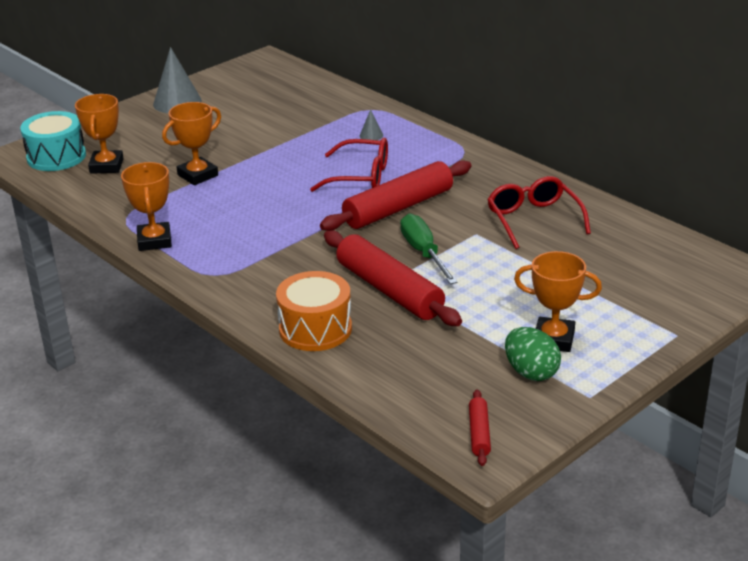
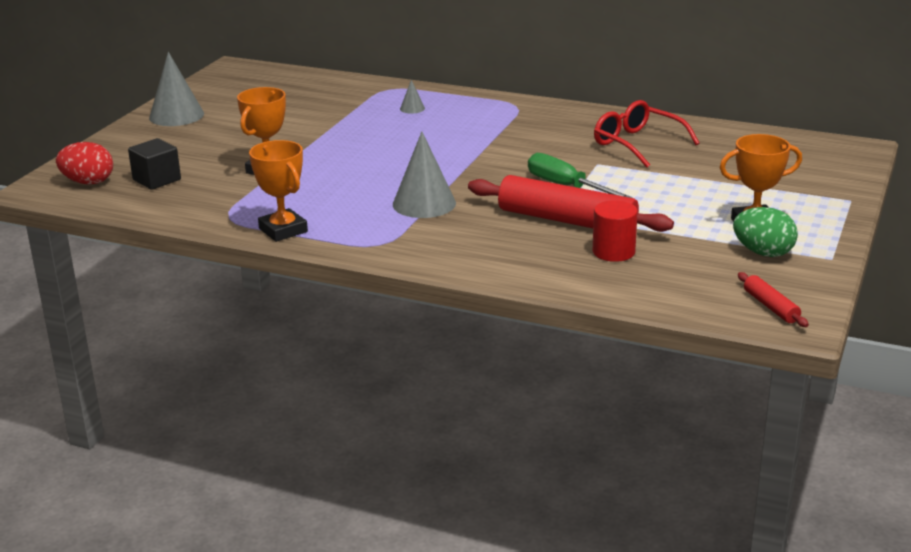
camera: 25 degrees left, 5 degrees down
(56, 157) = (88, 182): turquoise drum -> red egg
(106, 166) = (157, 180): orange trophy -> black cube
(287, 241) = (424, 203): none -> grey cone
(315, 329) = (531, 264): orange drum -> none
(361, 176) = (438, 141): red glasses -> none
(397, 334) = (613, 252): none -> red cylinder
(398, 208) = (503, 158): red rolling pin -> none

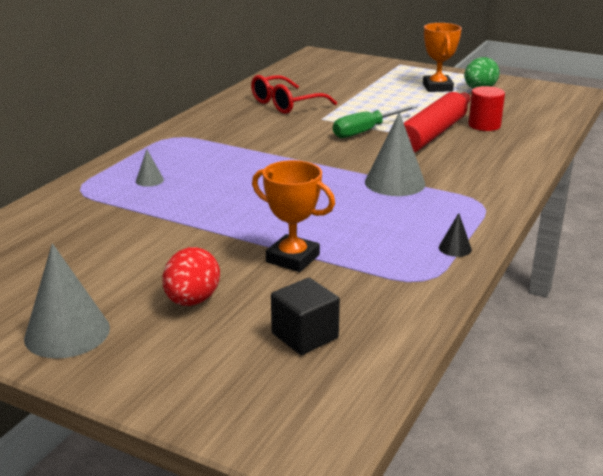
camera: 85 degrees left, 0 degrees up
(88, 182) = (299, 397): red egg -> red egg (192, 300)
(283, 230) = (455, 248): orange trophy -> black cone
(770, 306) = (554, 95): red rolling pin -> none

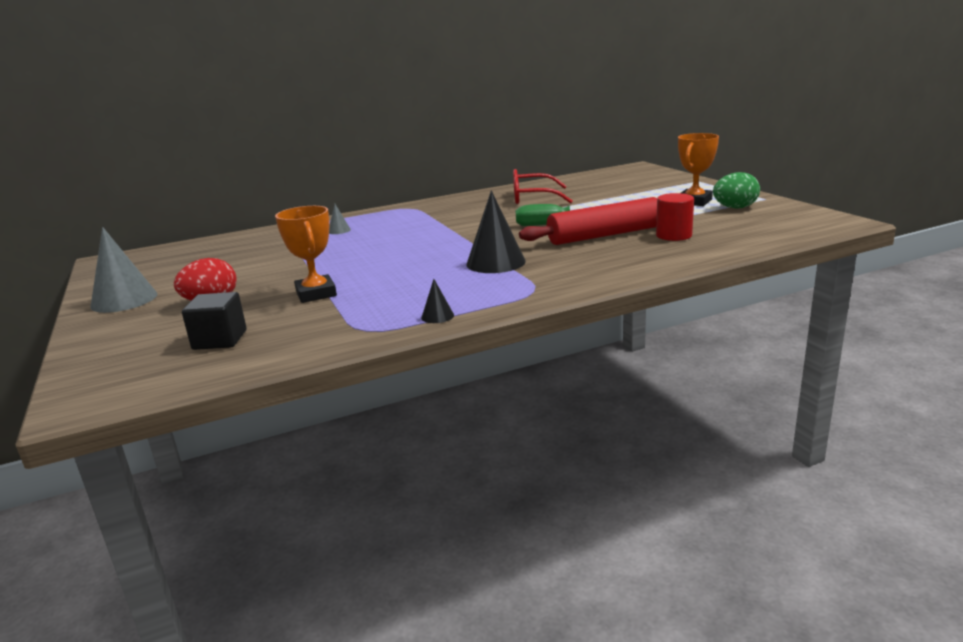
camera: 40 degrees right, 5 degrees down
(395, 183) = (495, 262): grey cone -> black cone

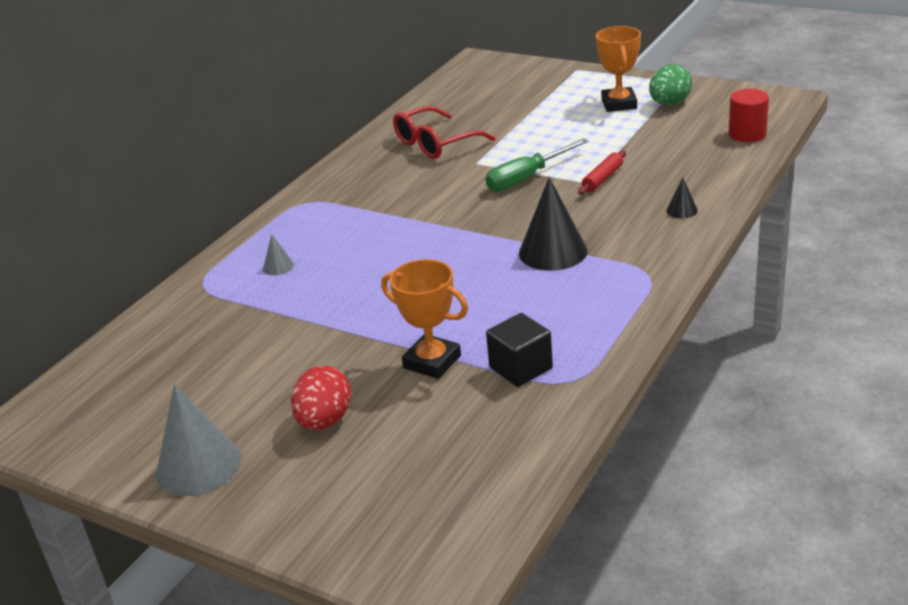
camera: 35 degrees left, 10 degrees up
(220, 340) = (439, 457): black cube -> black cube (521, 368)
(437, 316) = (610, 338): black cone -> black cone (682, 210)
(605, 235) = (602, 178): red rolling pin -> red rolling pin, size x0.46
(673, 235) = (667, 159): red cylinder -> red cylinder (747, 134)

